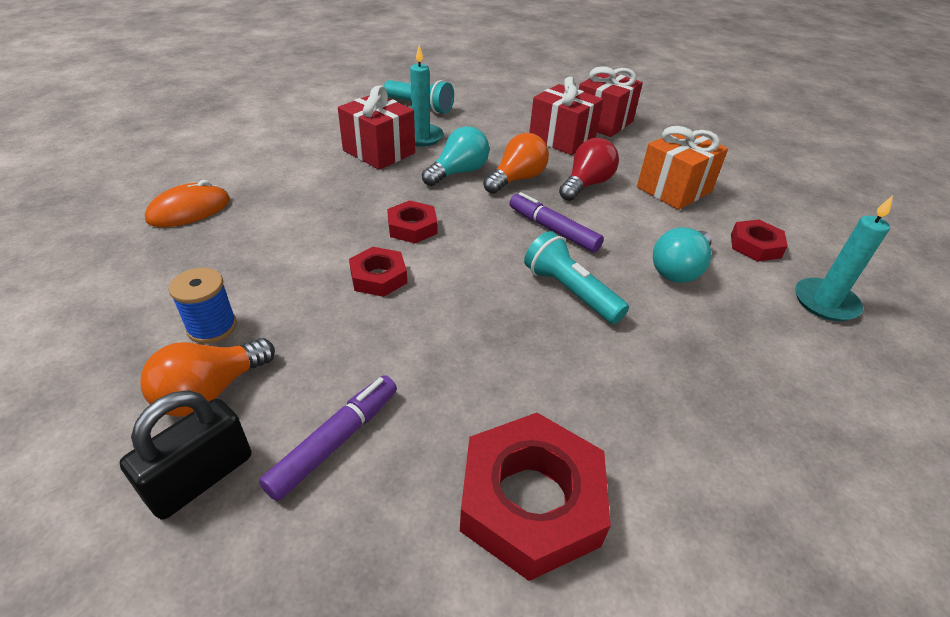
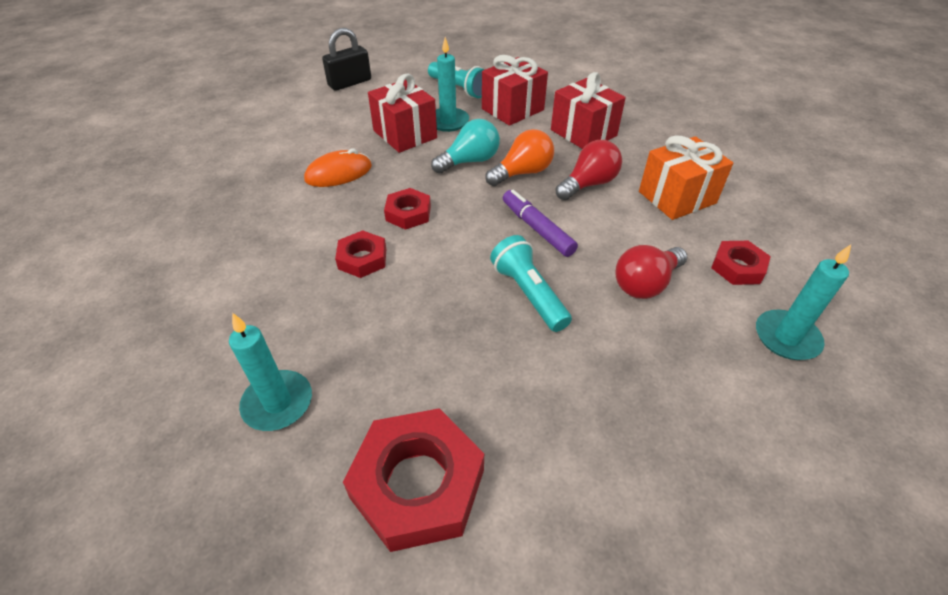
camera: 15 degrees right, 5 degrees up
(189, 210) = (229, 179): orange mouse -> orange mouse (338, 173)
(201, 477) = (169, 415): black padlock -> black padlock (350, 83)
(211, 391) = (197, 344): orange light bulb -> none
(212, 327) = (215, 288): blue spool -> none
(335, 441) = (278, 403): purple marker -> turquoise candle
(603, 122) = (633, 117): red gift -> red gift (512, 109)
(679, 269) = (645, 284): turquoise light bulb -> red light bulb

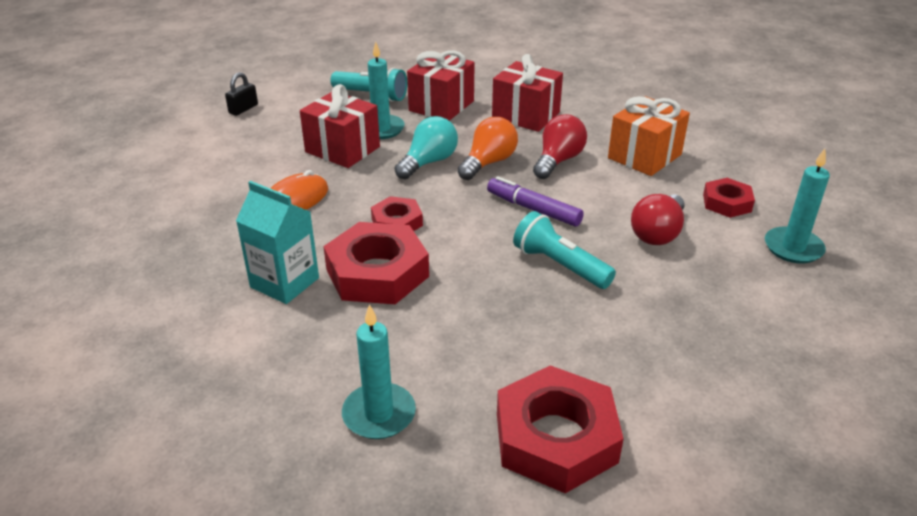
camera: 20 degrees left, 10 degrees down
(283, 248) = (284, 282): none -> turquoise carton
(350, 83) = (243, 109): black padlock -> black padlock, size x0.62
(362, 259) = (377, 273): red nut -> red nut, size x1.81

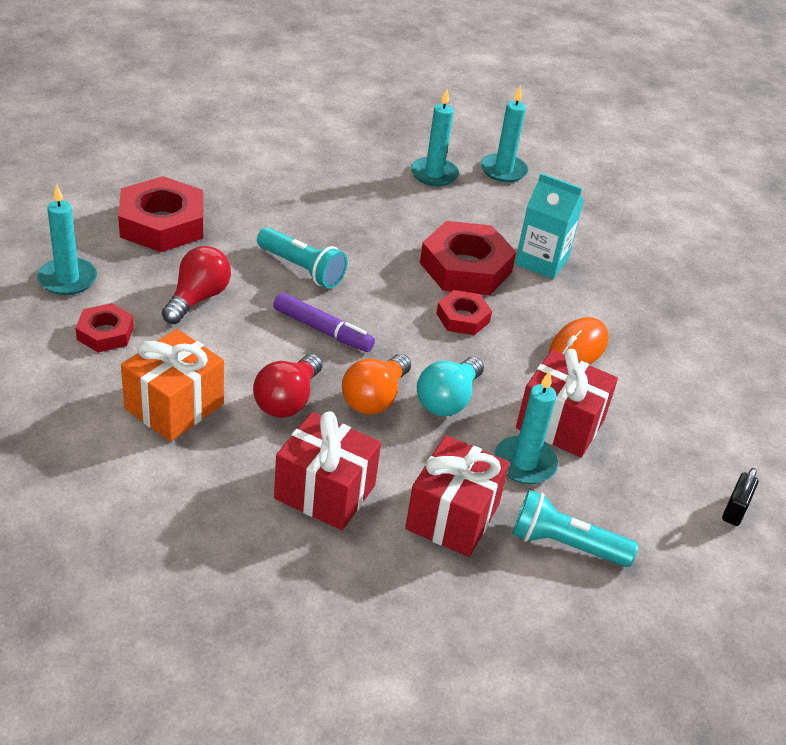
camera: 170 degrees right, 5 degrees up
(265, 428) = (503, 170): none -> turquoise candle
(556, 438) = (318, 158): red nut -> red nut (162, 224)

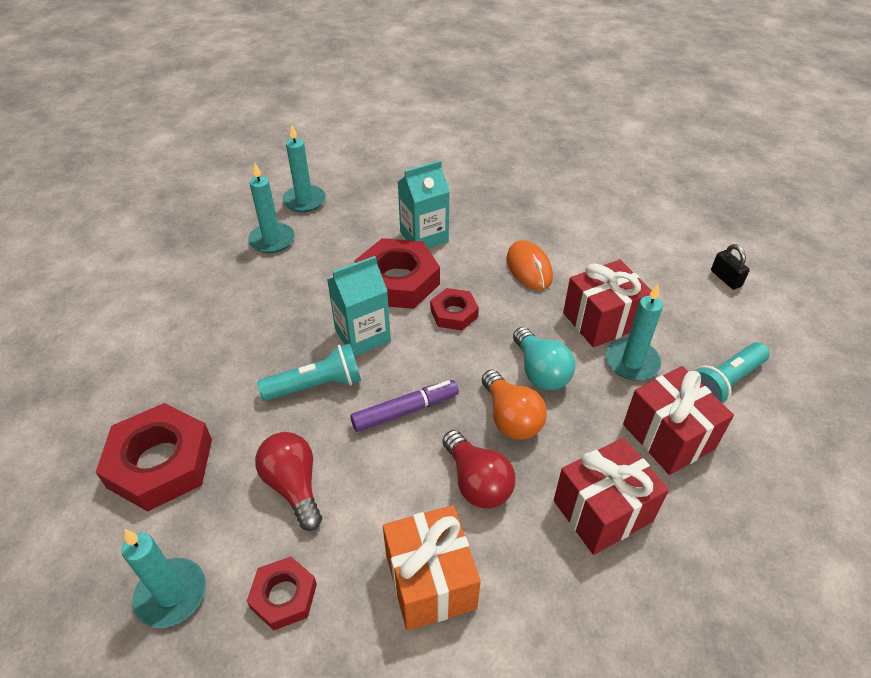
camera: 50 degrees left, 5 degrees up
(379, 272) = (362, 335): none -> turquoise carton

